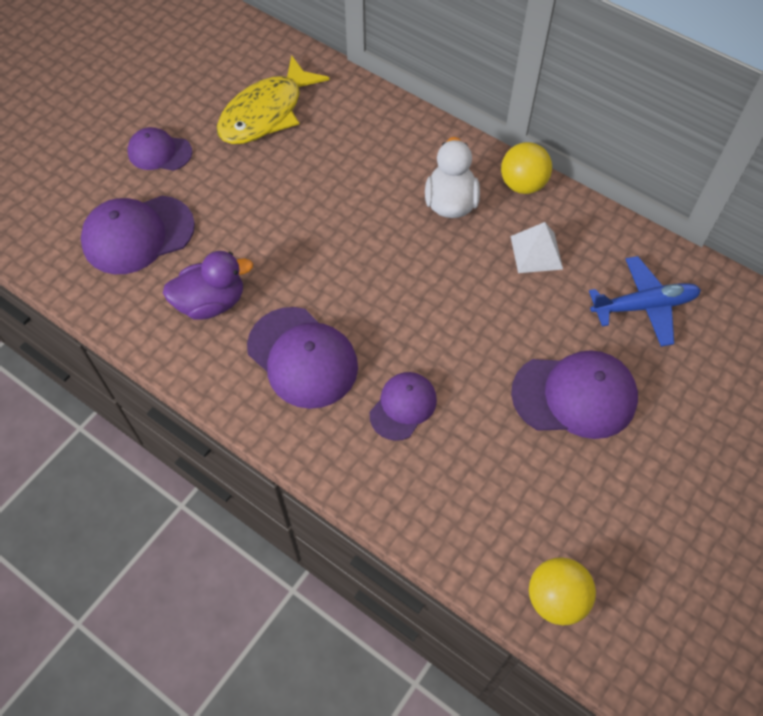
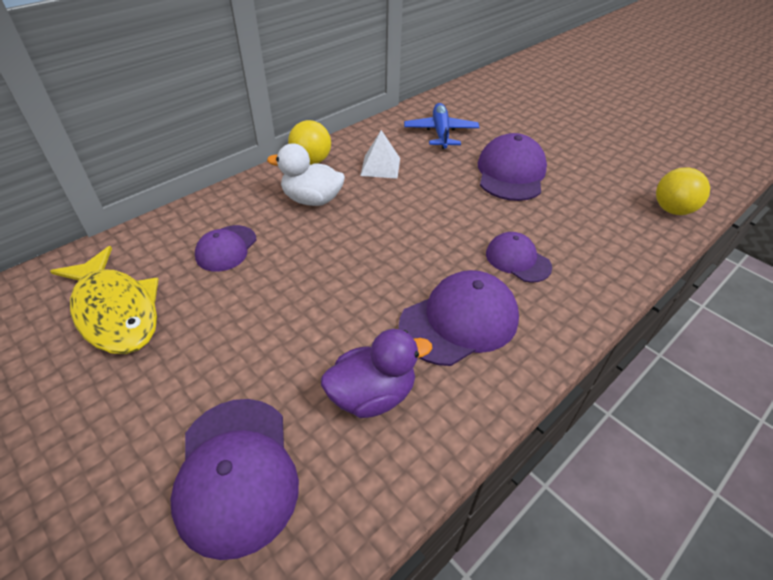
camera: 80 degrees left, 15 degrees down
(159, 152) = (102, 433): purple cap -> purple cap (226, 248)
(211, 302) = (372, 395): purple duck -> purple duck turned 75 degrees clockwise

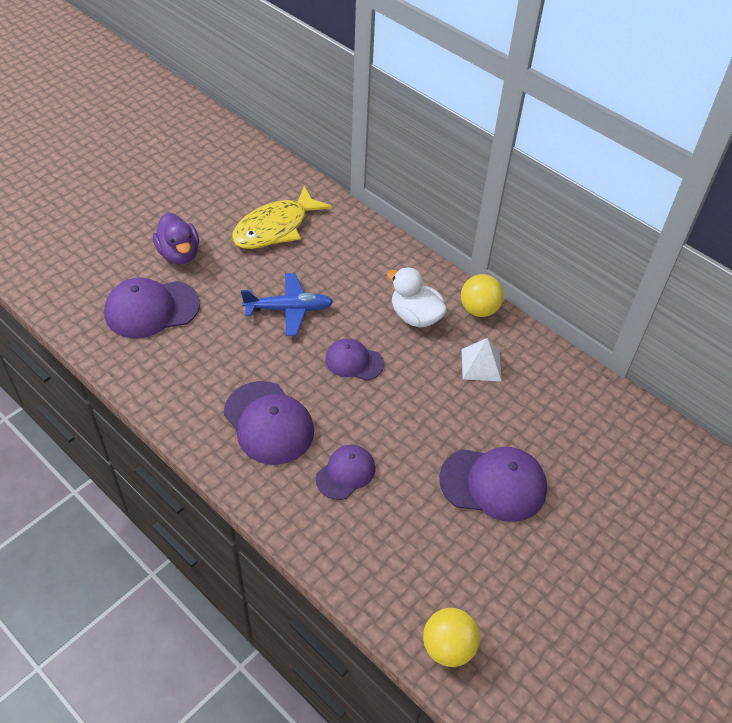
camera: 85 degrees right, 5 degrees up
(226, 248) = (343, 271): purple cap -> purple cap (354, 361)
(312, 200) = (415, 316): white duck -> white duck turned 60 degrees counterclockwise
(372, 395) = (201, 369): purple duck -> purple duck (179, 254)
(440, 132) = (566, 419): blue plane -> blue plane (289, 309)

